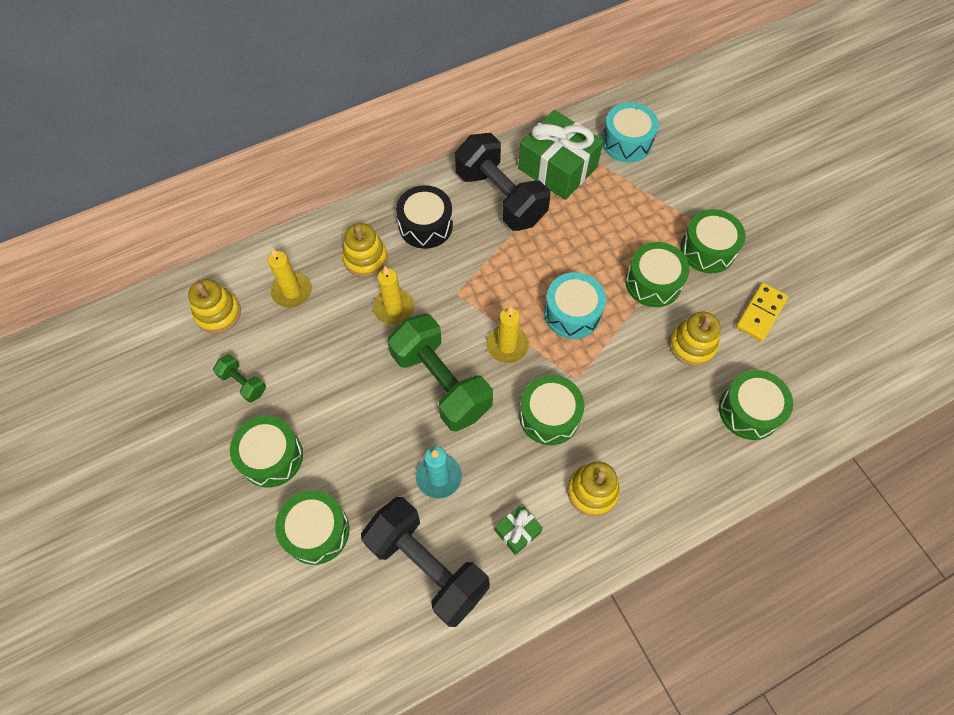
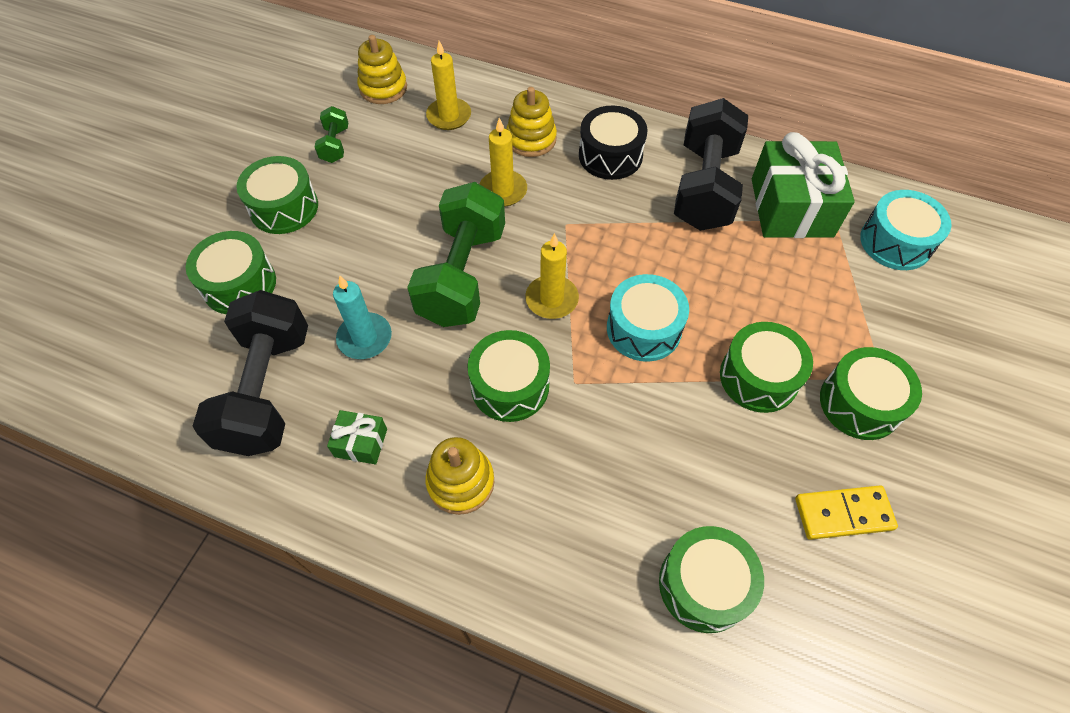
camera: 50 degrees right, 5 degrees down
(692, 345) = (724, 466): yellow stacking toy -> none

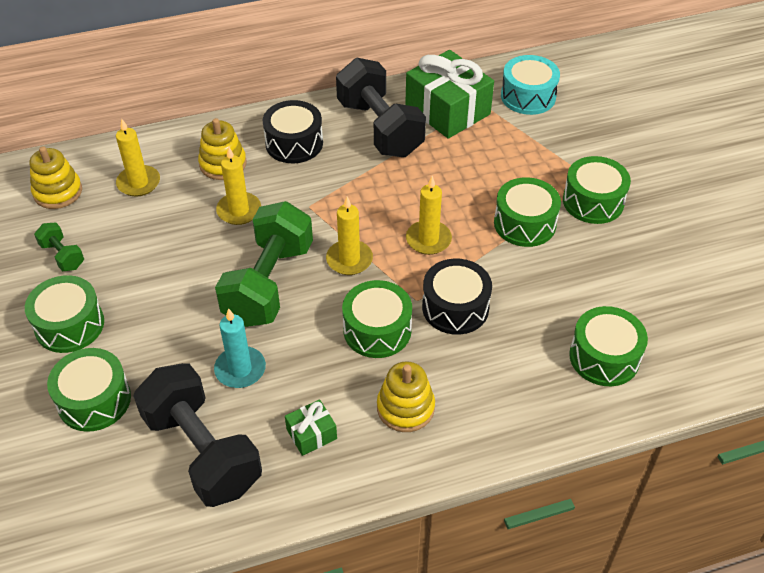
camera: 40 degrees left, 10 degrees down
(462, 275) = (269, 283): green dumbbell -> green dumbbell turned 45 degrees clockwise
(603, 416) = (455, 307): none -> black drum
(643, 329) = (428, 239): turquoise drum -> yellow candle
(843, 513) = (639, 267): yellow domino -> none

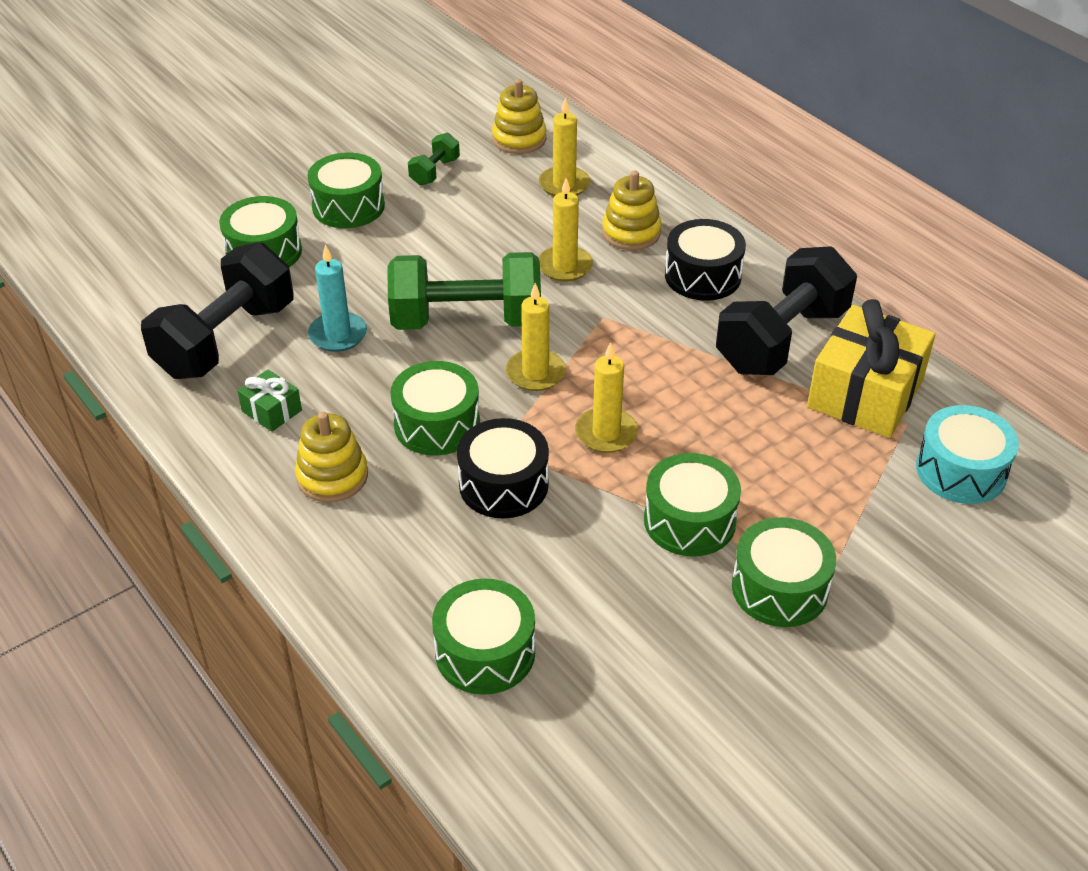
camera: 70 degrees right, 5 degrees down
(447, 110) = (865, 394): green gift -> yellow gift

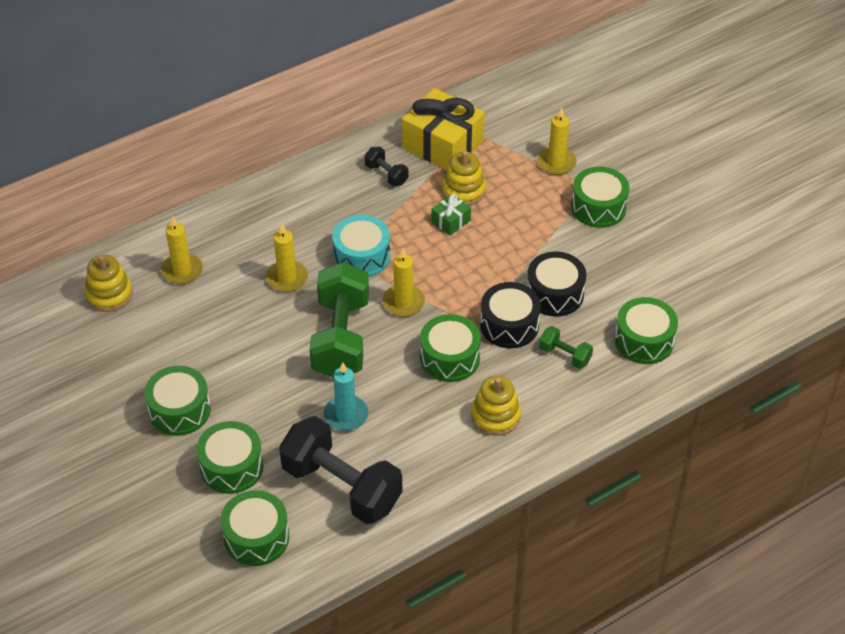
camera: 85 degrees left, 5 degrees up
(271, 411) = (426, 453): green gift -> green gift (451, 221)
(434, 172) = (143, 352): green dumbbell -> green dumbbell (565, 355)
(606, 433) = (466, 270): yellow candle -> yellow candle (556, 163)
(631, 232) = (253, 237): yellow stacking toy -> yellow stacking toy (463, 190)
(689, 521) = (545, 239): green drum -> green drum (256, 537)
(703, 276) = (312, 204): black drum -> black drum (554, 294)
(781, 340) = (386, 174): black dumbbell -> black dumbbell, size x0.45
(961, 471) = (512, 117): turquoise drum -> turquoise drum (362, 256)

